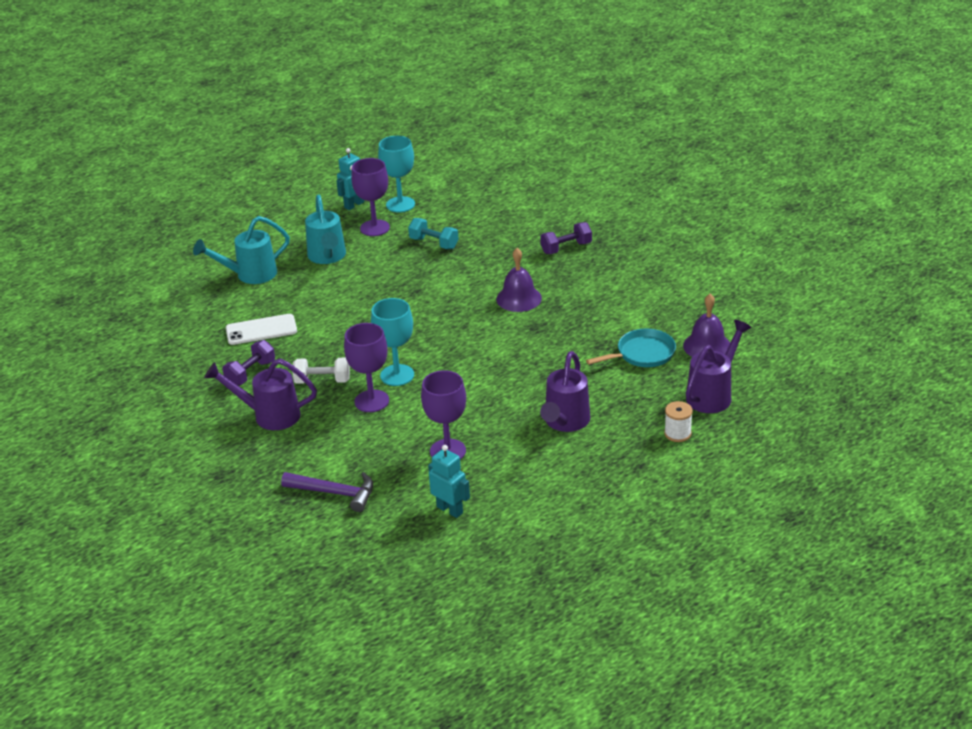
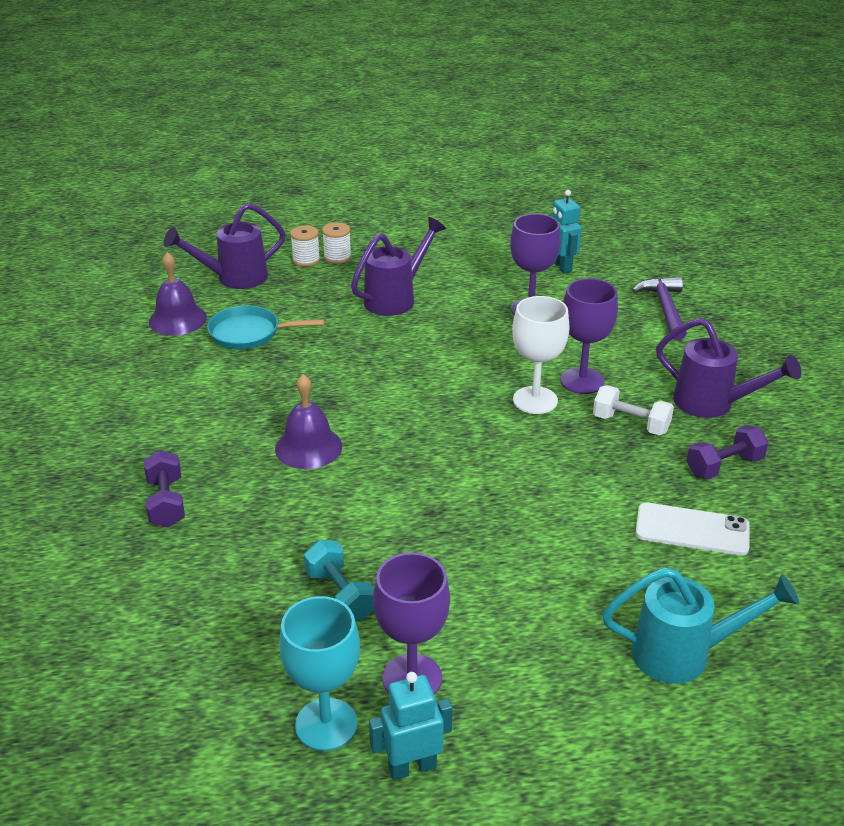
camera: 155 degrees left, 0 degrees up
(327, 257) = (531, 638): turquoise watering can -> none
(334, 493) = (665, 309): purple hammer -> purple hammer turned 45 degrees clockwise
(397, 375) = (535, 400): turquoise goblet -> white goblet
(566, 248) = (166, 503): purple dumbbell -> purple dumbbell turned 75 degrees clockwise
(655, 447) = (337, 257): none -> white spool

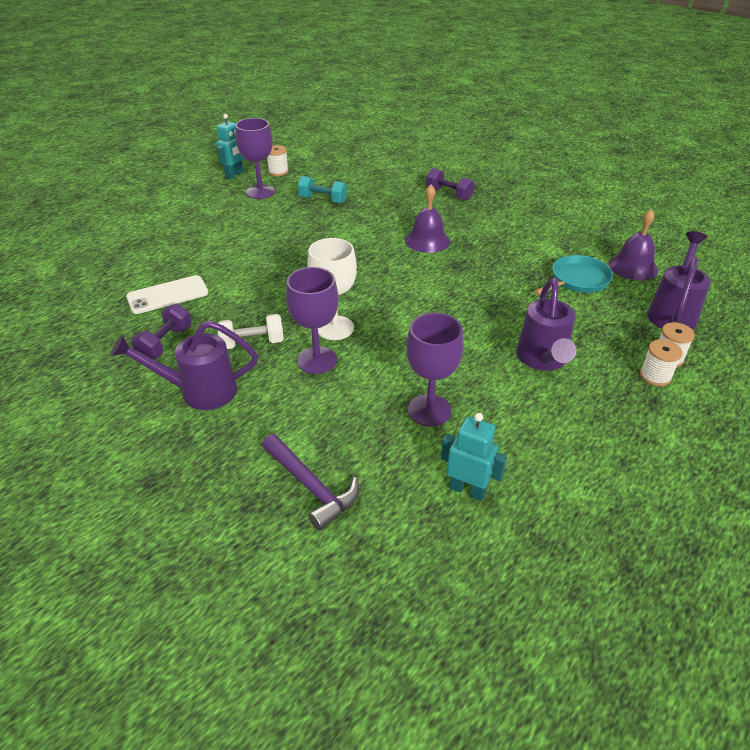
camera: 140 degrees right, 5 degrees up
(326, 724) = (278, 171): turquoise goblet -> white spool
(684, 654) = (143, 242): turquoise watering can -> none

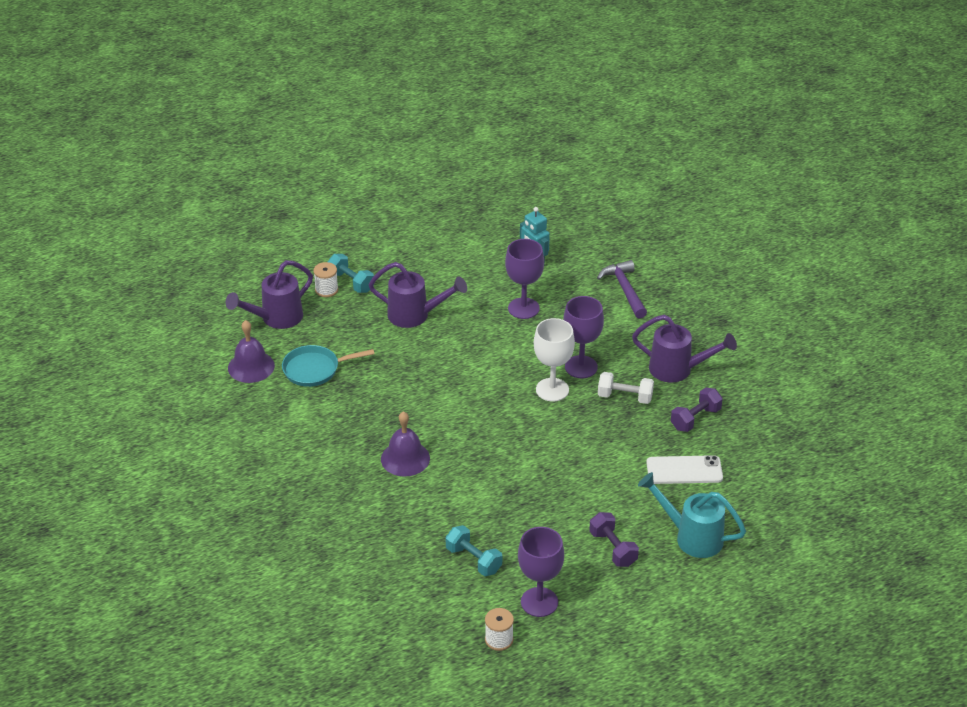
camera: 155 degrees left, 0 degrees up
(151, 251) = (691, 536): none -> turquoise watering can
(234, 175) = (558, 652): turquoise robot -> none
(448, 194) = (325, 520): purple dumbbell -> purple dumbbell (613, 548)
(543, 360) = (415, 315): purple watering can -> purple watering can turned 75 degrees clockwise
(655, 376) = (351, 282): white spool -> turquoise dumbbell

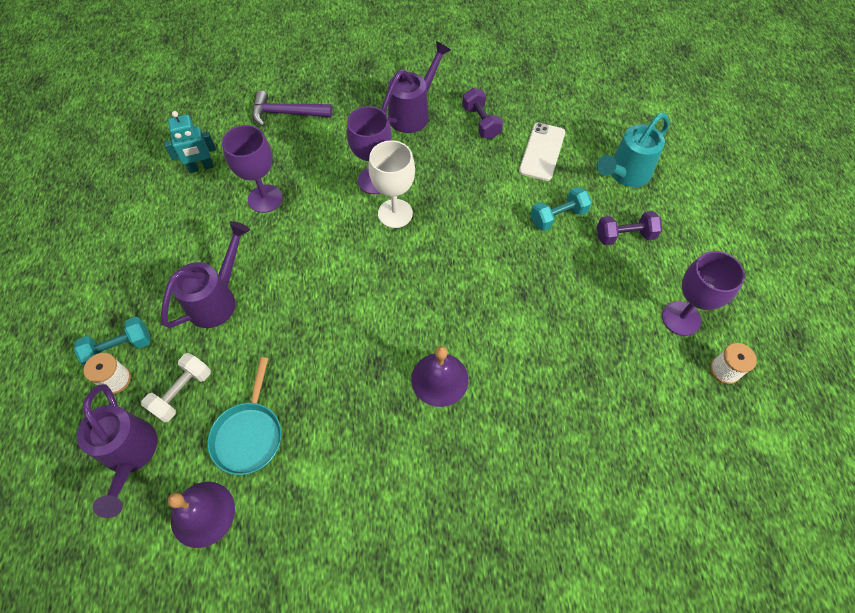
camera: 70 degrees left, 20 degrees up
(473, 560) = (610, 358): turquoise dumbbell -> turquoise dumbbell (558, 217)
(625, 397) = (431, 161): white dumbbell -> white dumbbell (182, 392)

